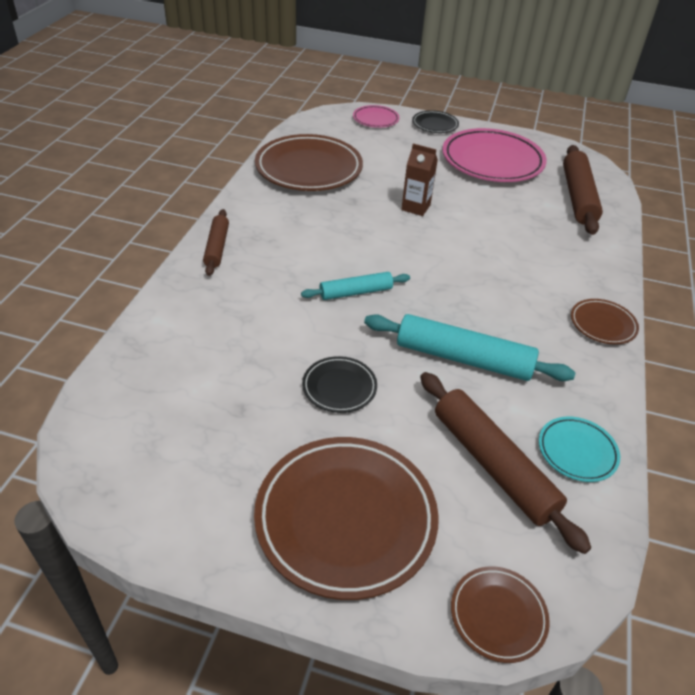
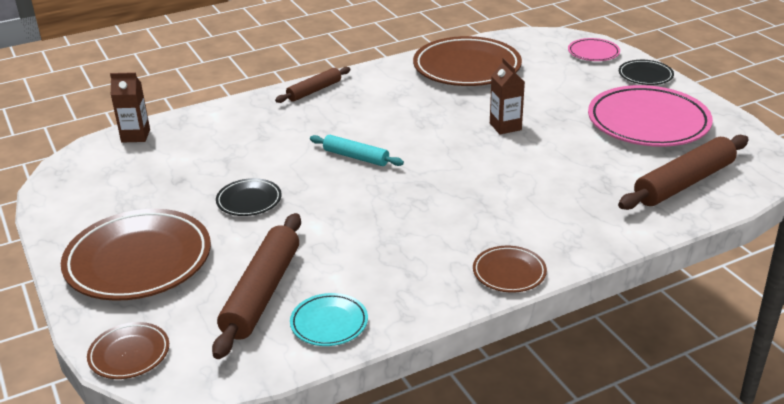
camera: 50 degrees right, 10 degrees down
(110, 390) = (135, 136): none -> brown carton
(463, 358) = (356, 231): turquoise rolling pin -> none

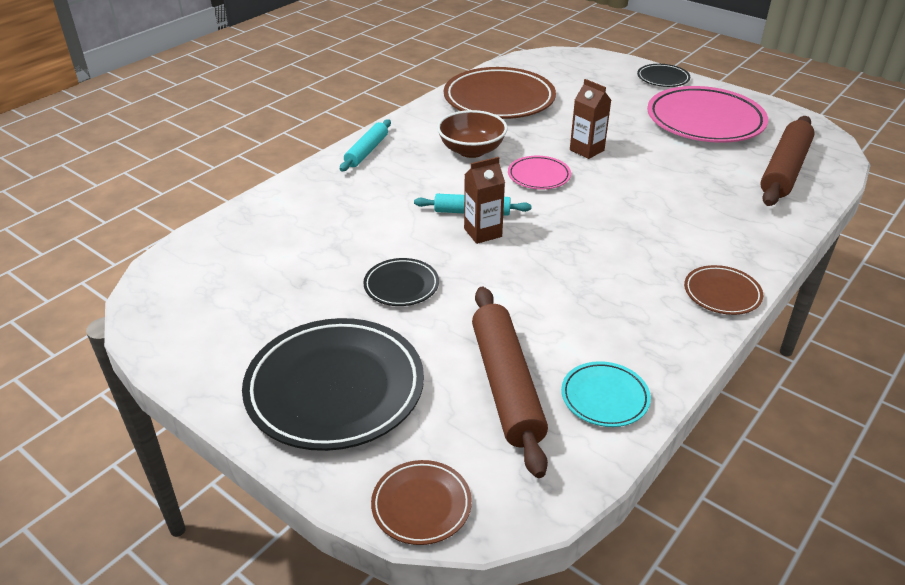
camera: 25 degrees left, 5 degrees up
(135, 136) = (204, 243): brown carton -> brown carton (483, 233)
(138, 261) = (335, 389): brown plate -> black plate
(314, 91) = (367, 151): brown rolling pin -> turquoise rolling pin
(402, 107) = (471, 150): none -> brown bowl
(593, 53) = (600, 65): pink plate -> pink plate (539, 176)

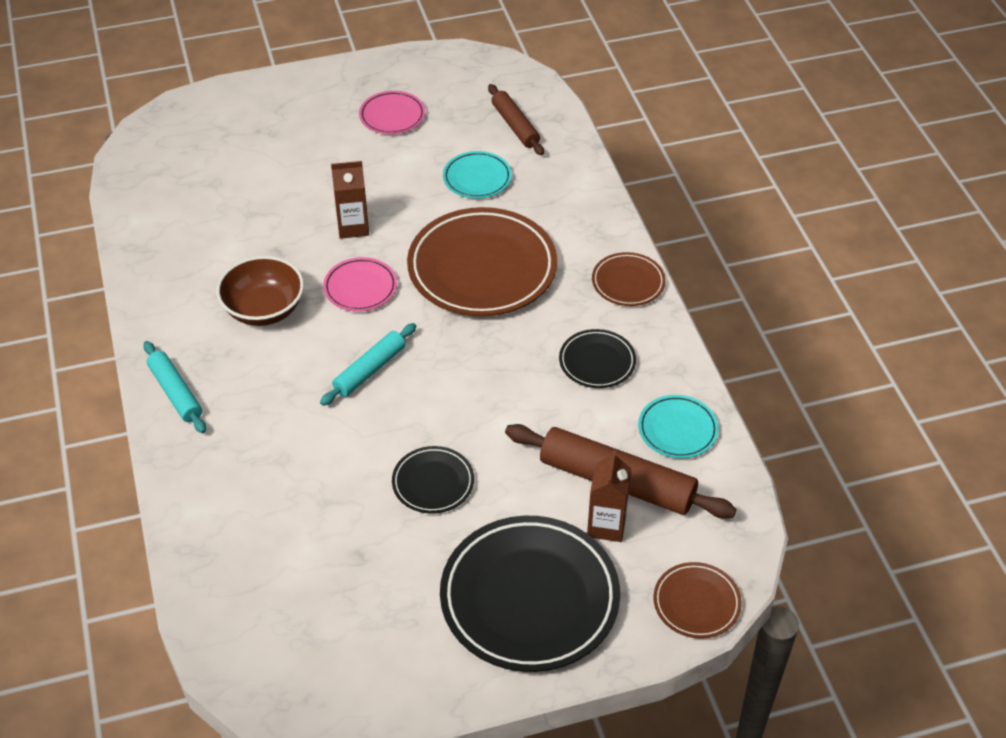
camera: 55 degrees left, 10 degrees up
(483, 233) = (409, 381): brown carton -> brown carton (606, 525)
(499, 100) = (189, 230): brown plate -> brown plate (482, 268)
(663, 79) = (288, 88): black plate -> black plate (597, 362)
(705, 121) = (392, 116): pink plate -> pink plate, size x0.49
(708, 177) = (477, 178): none -> turquoise plate
(784, 170) = (515, 126): brown rolling pin -> brown rolling pin, size x0.59

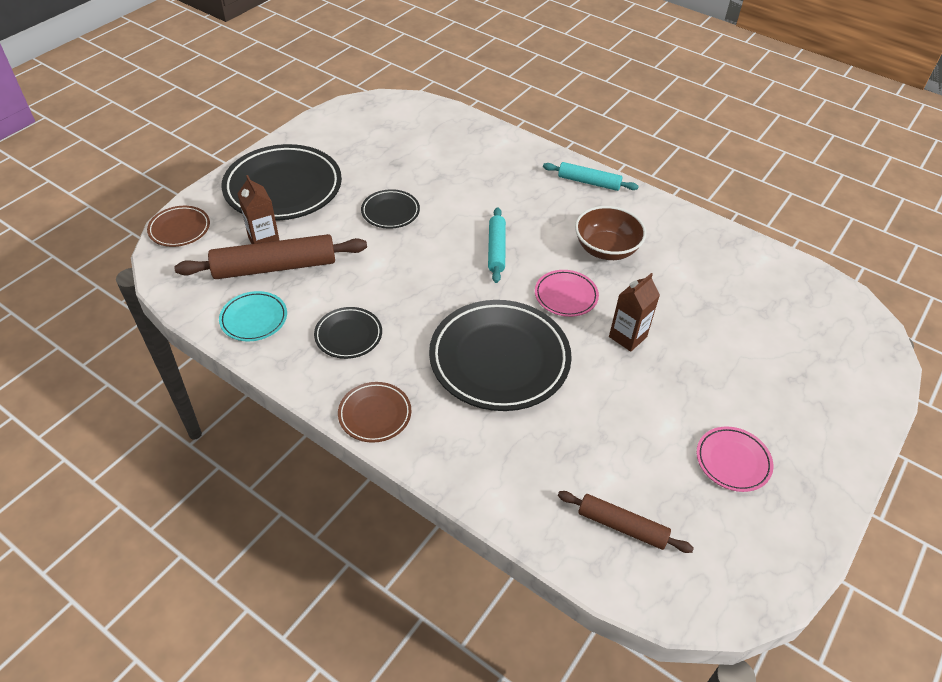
camera: 140 degrees right, 0 degrees up
(477, 178) = (590, 440): turquoise plate -> none
(482, 268) = (499, 359): brown plate -> black plate

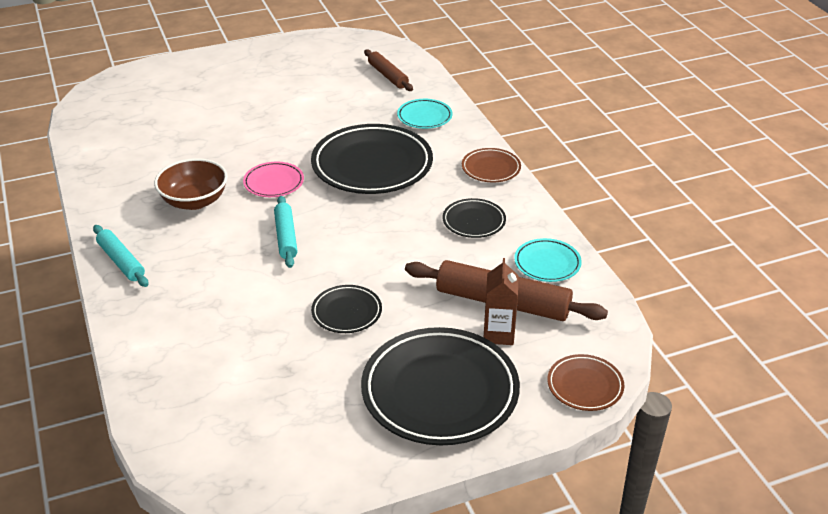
camera: 145 degrees left, 10 degrees down
(496, 249) = (286, 237): turquoise rolling pin -> turquoise rolling pin turned 45 degrees counterclockwise
(509, 465) = (424, 117): none -> turquoise plate
(627, 337) = (265, 144): brown carton -> none
(733, 461) = (290, 74): pink plate -> none

